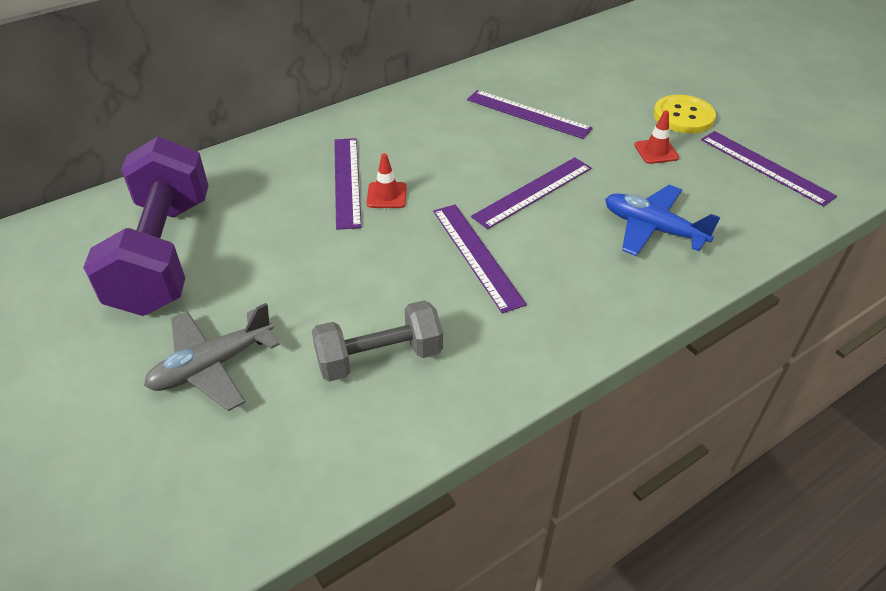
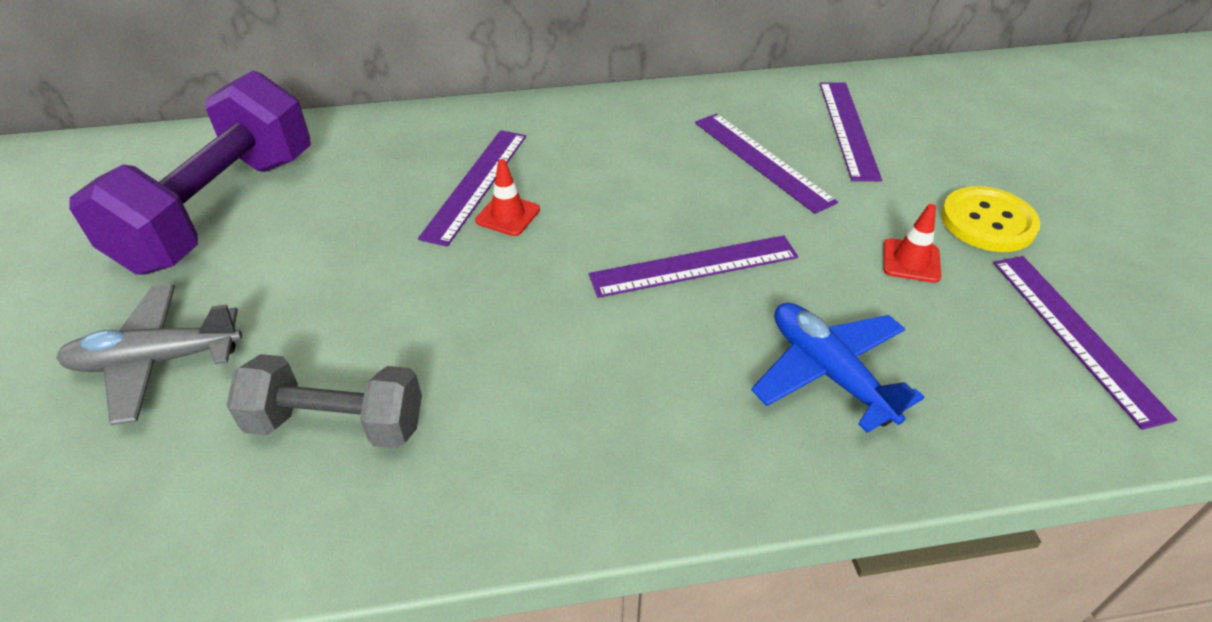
camera: 25 degrees right, 0 degrees up
(477, 255) = (558, 329): purple ruler -> purple ruler (848, 129)

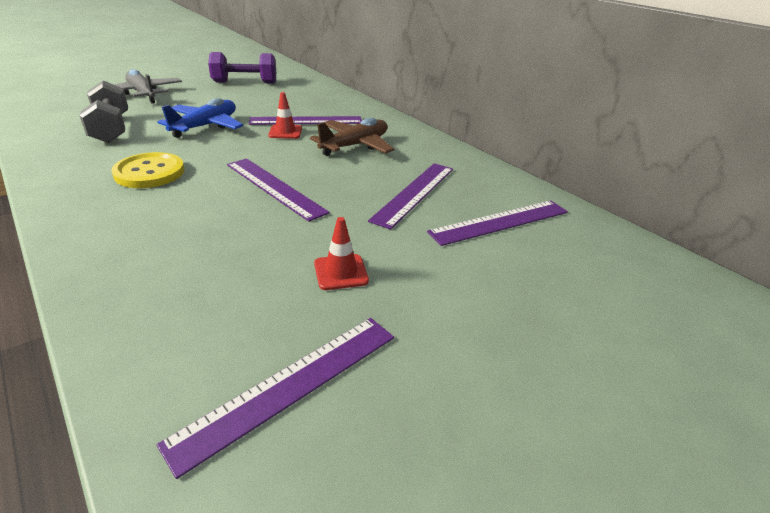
camera: 60 degrees right, 10 degrees down
(220, 210) = (245, 82): purple dumbbell -> purple dumbbell, size x0.59
(601, 165) = (355, 146): none -> brown plane
(829, 373) = (186, 250): blue plane -> blue plane (205, 126)
(988, 222) = (434, 311): yellow button -> yellow button (149, 172)

